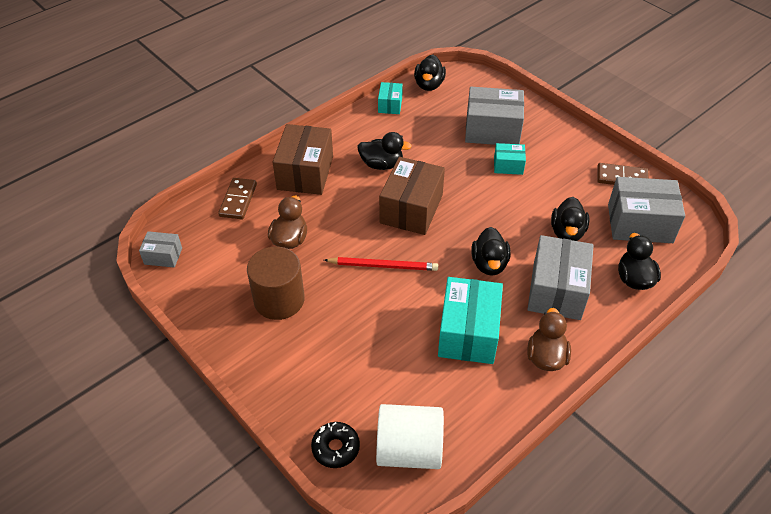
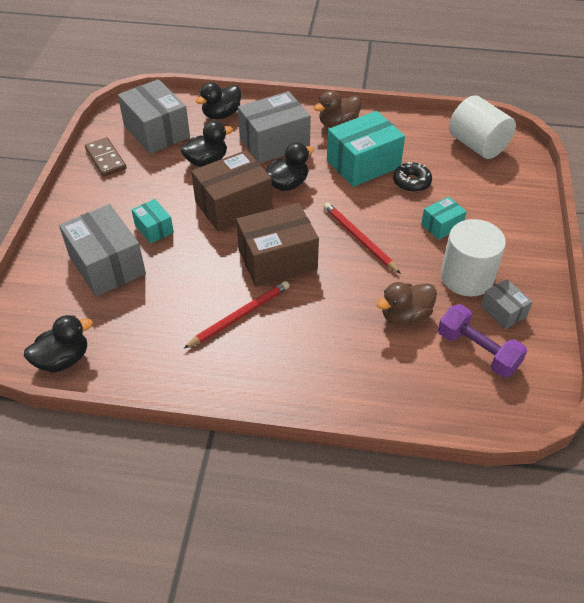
camera: 130 degrees left, 0 degrees up
(163, 256) = (535, 394): grey box -> grey box (503, 311)
(222, 254) = (477, 351): none -> purple dumbbell
(238, 200) = (409, 394): brown domino -> none
(279, 299) = (467, 277): brown cylinder -> white cylinder
(305, 173) = (314, 368): brown box -> brown box (233, 206)
(336, 448) = (521, 174): black donut -> black donut (411, 182)
(382, 164) = (240, 316): black duck -> red pencil
(390, 105) = (133, 371): turquoise box -> turquoise box (441, 226)

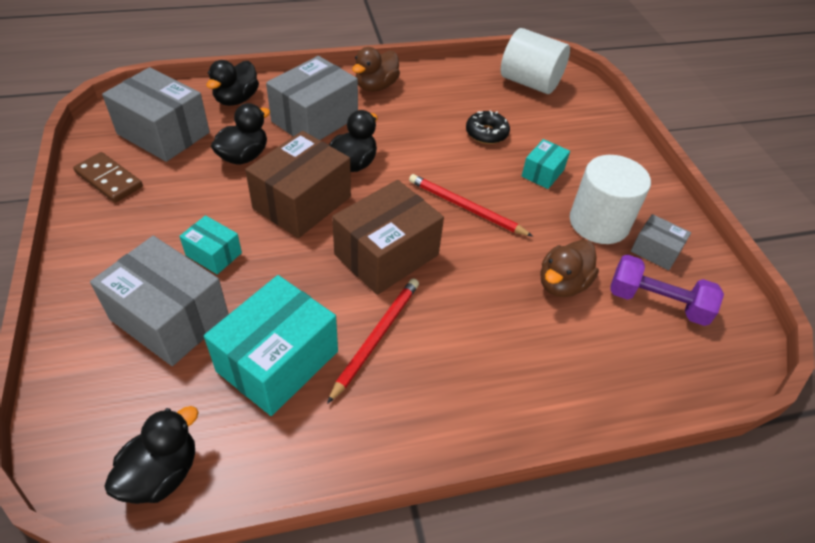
camera: 25 degrees left, 0 degrees up
(363, 164) = (425, 124): turquoise box -> turquoise box (278, 361)

